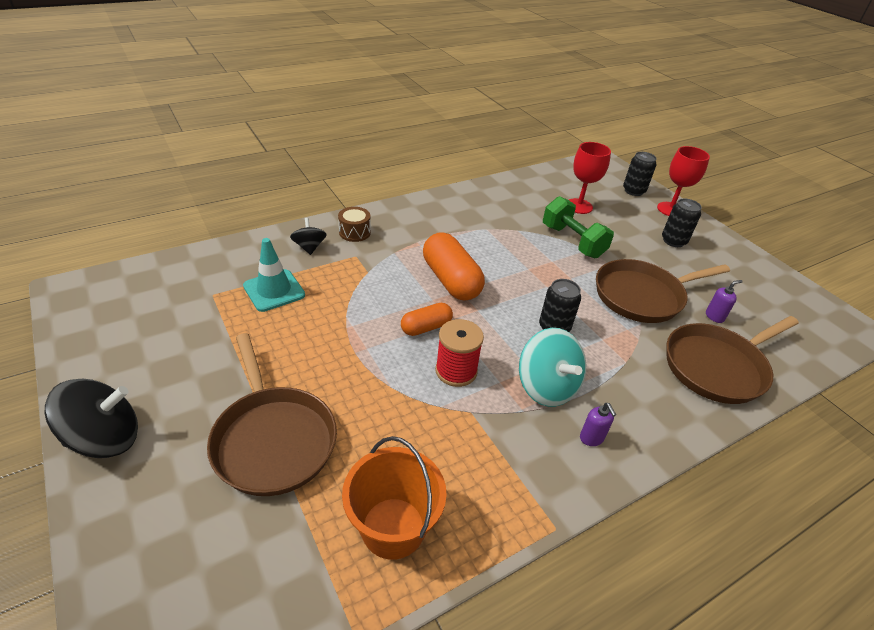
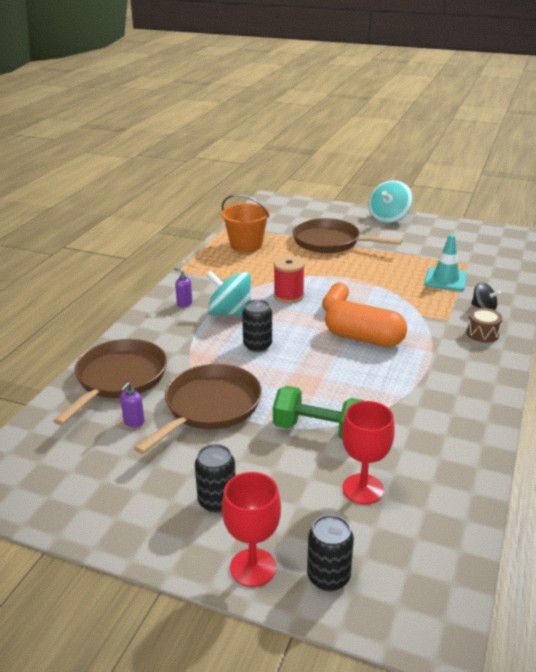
camera: 145 degrees right, 10 degrees down
(105, 438) = (389, 218): black spinning top -> turquoise spinning top

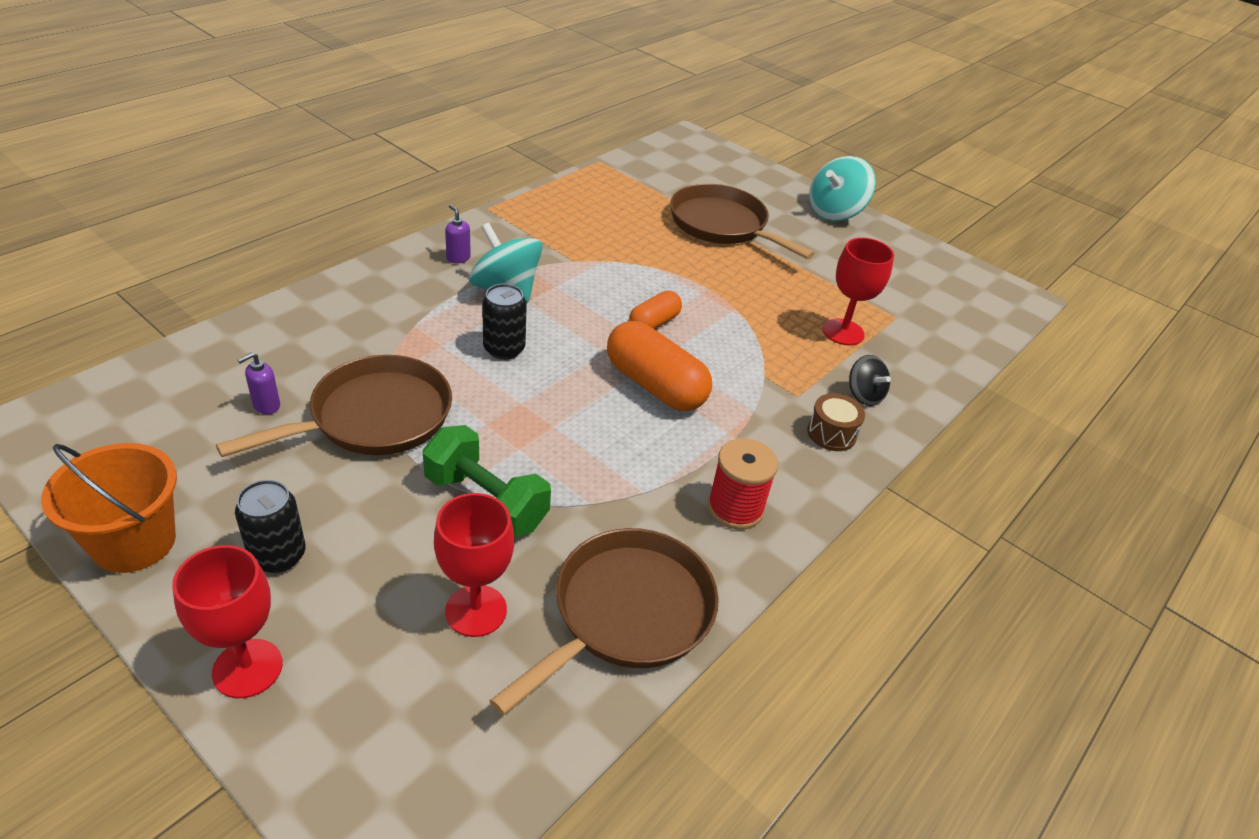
camera: 15 degrees right, 10 degrees up
(119, 379) = (295, 339): brown pan -> brown pan (626, 613)
(246, 245) = (604, 197): orange bucket -> orange bucket (134, 542)
(288, 296) = (602, 289): red spool -> red spool (735, 508)
(328, 577) = (330, 722): black can -> none
(445, 280) = (843, 332): turquoise traffic cone -> red goblet

